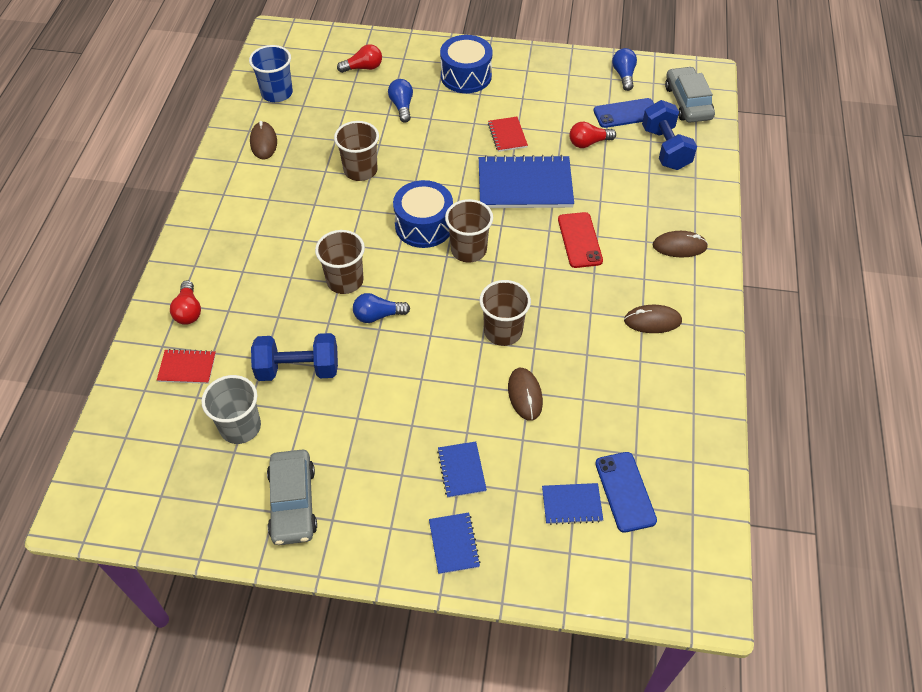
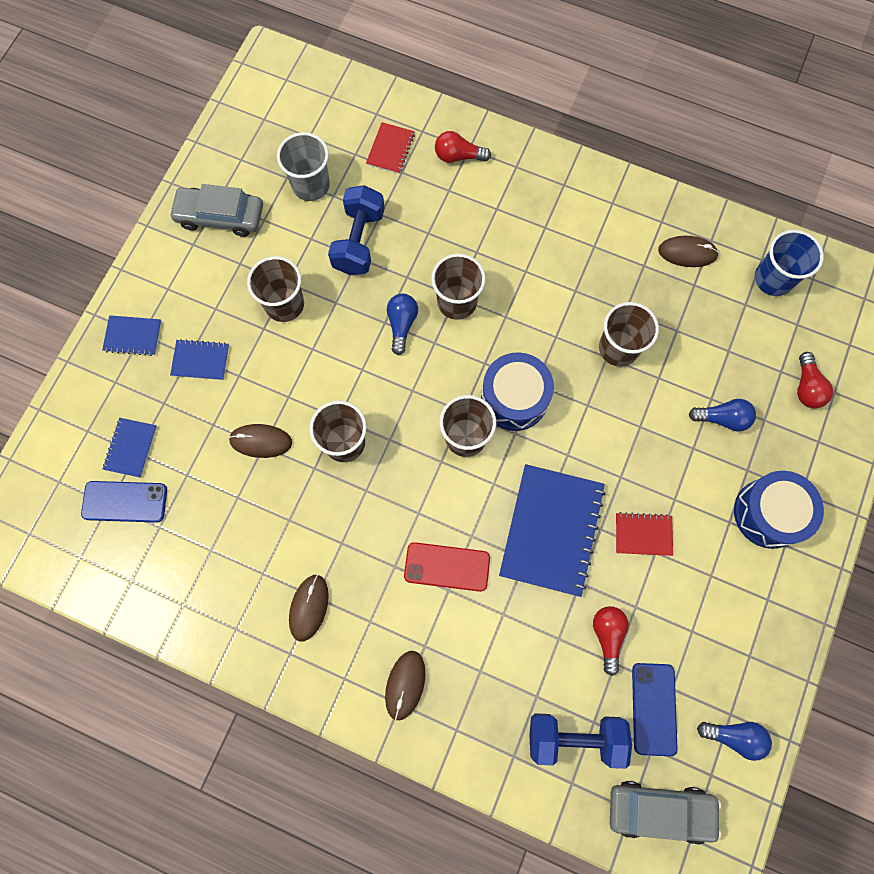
camera: 105 degrees right, 20 degrees up
(381, 414) = (284, 304): none -> brown cup

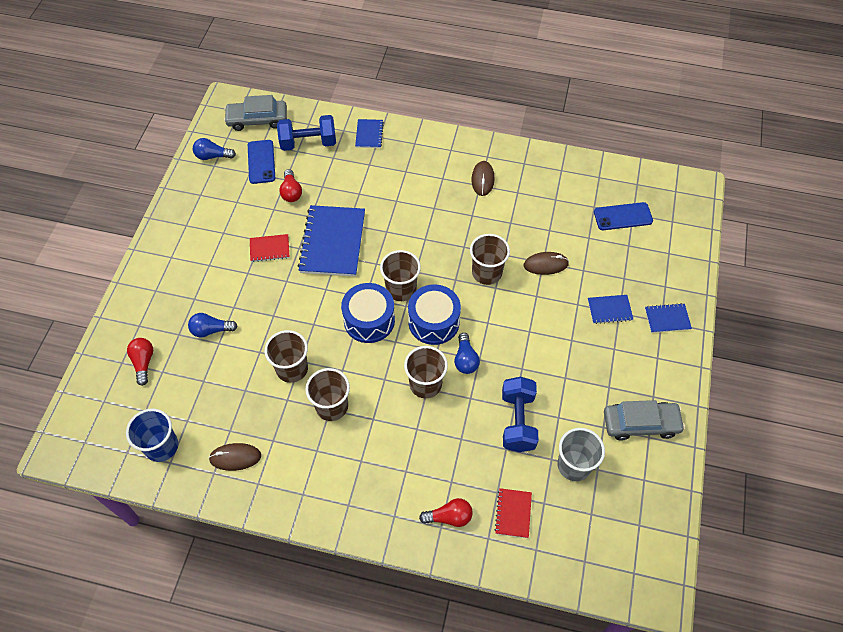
camera: 170 degrees right, 15 degrees down
(131, 448) = (634, 247): blue notebook -> blue notebook (369, 134)
(284, 304) = (561, 360): brown cup -> brown cup (331, 406)
(405, 685) = (413, 152): brown mouse -> none
(447, 566) = (399, 212): red phone -> none
(769, 513) = (181, 274): blue drum -> blue drum (434, 322)

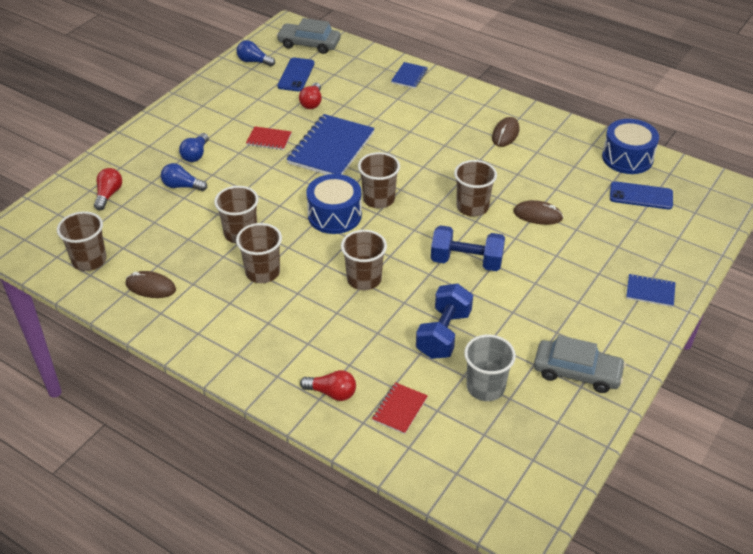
camera: 20 degrees right, 15 degrees down
(161, 446) = (89, 260): blue cup -> brown cup
(308, 143) = (347, 70): blue dumbbell -> blue dumbbell (466, 262)
(434, 322) = (398, 232): blue drum -> blue drum (627, 158)
(465, 359) = (415, 270): blue light bulb -> blue light bulb (196, 155)
(609, 310) = (589, 268): blue notebook -> none

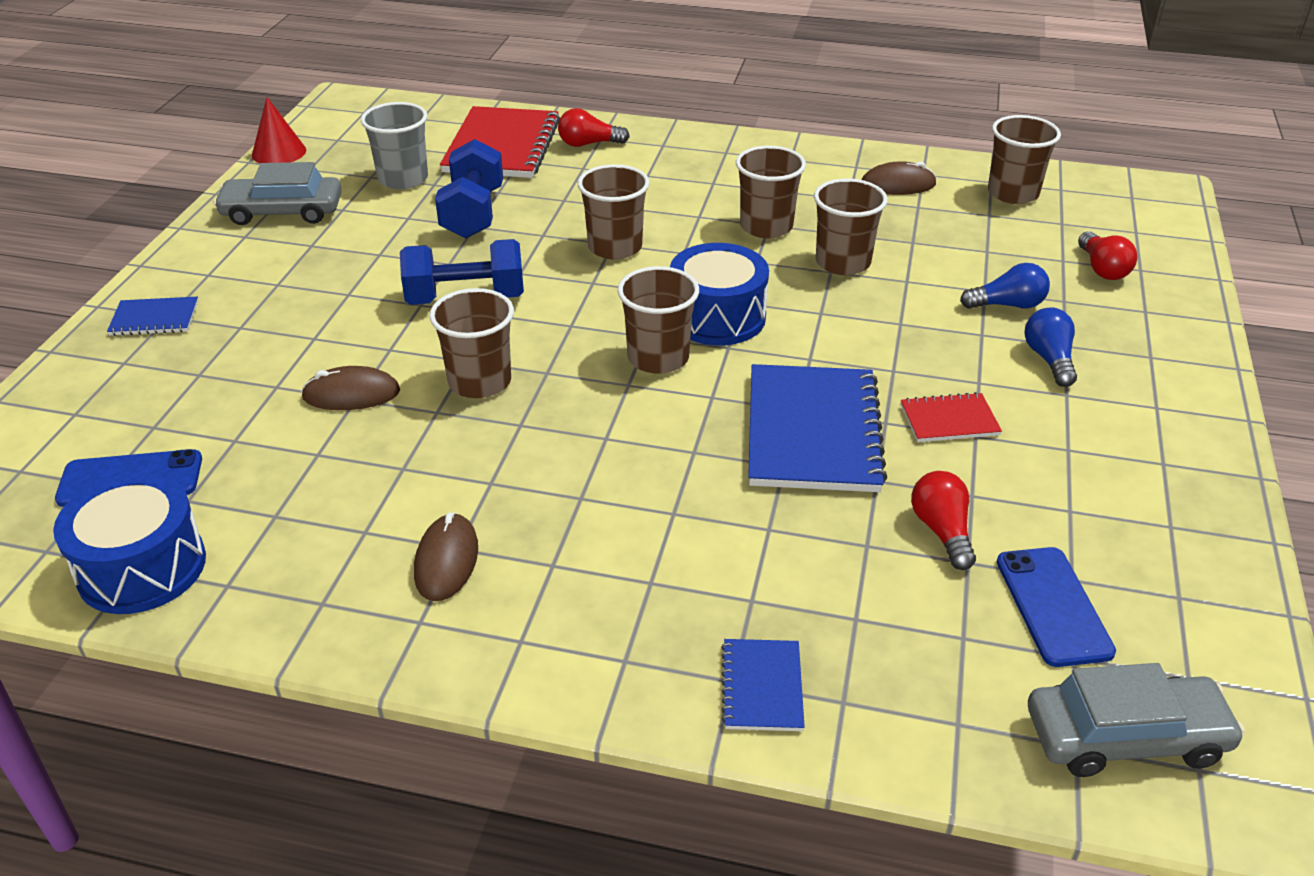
camera: 160 degrees right, 5 degrees down
(254, 61) = (1198, 622): blue light bulb -> none
(399, 409) = (502, 146): red notebook -> red notebook, size x2.06
(582, 453) = (279, 152): none -> red cone

